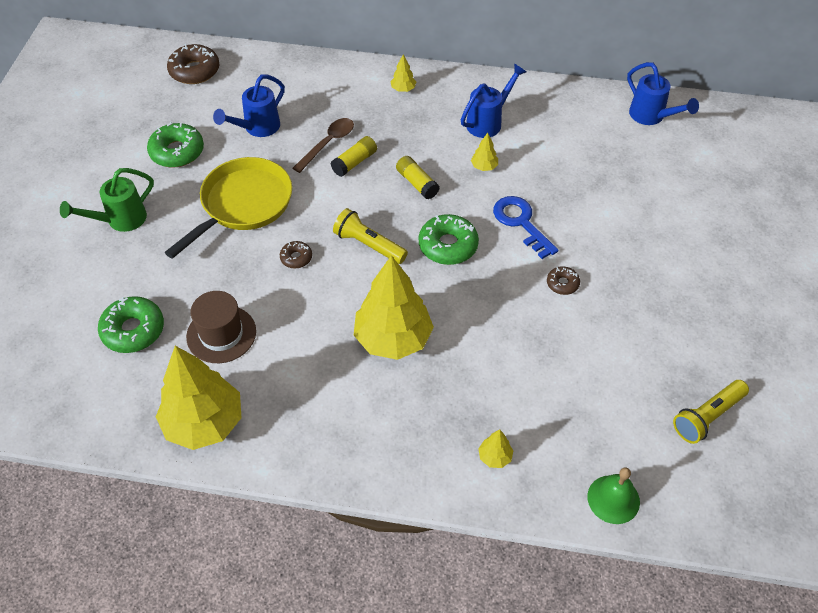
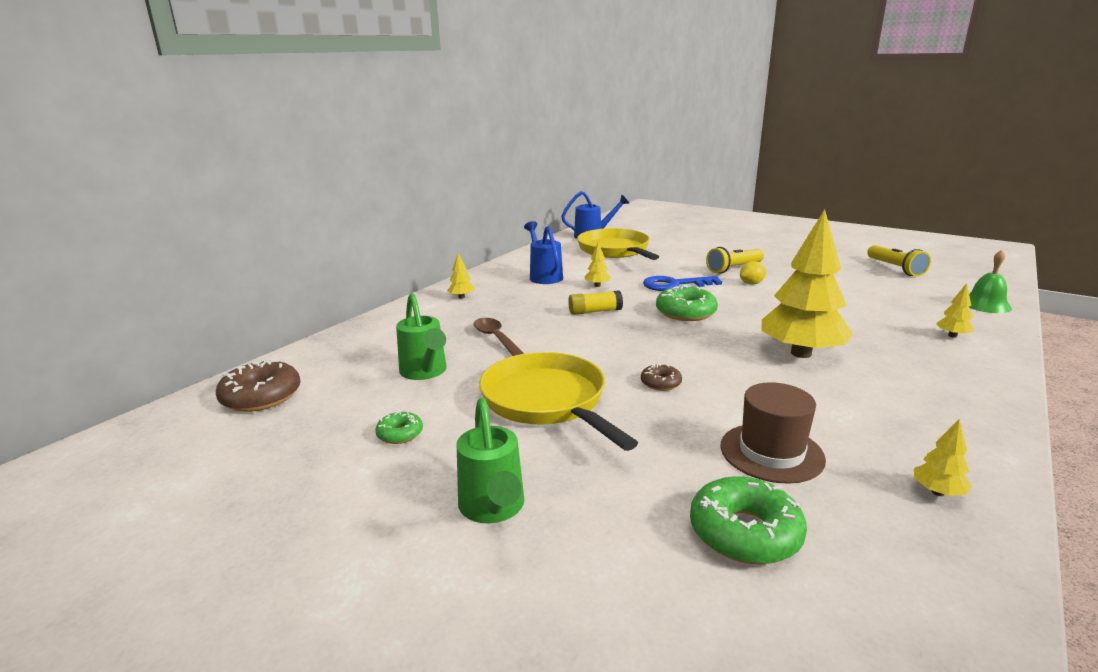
camera: 65 degrees left, 30 degrees down
(177, 152) = (400, 434): green donut -> green donut, size x0.54
(204, 423) = (938, 492): yellow tree -> yellow tree, size x0.41
(257, 128) = (425, 373): blue watering can -> green watering can
(354, 162) = (539, 332): yellow glue stick -> none
(368, 245) = (664, 344): yellow flashlight -> yellow flashlight (734, 268)
(562, 284) = (751, 283): brown donut -> yellow lemon
(606, 150) = (615, 250): none -> yellow pan

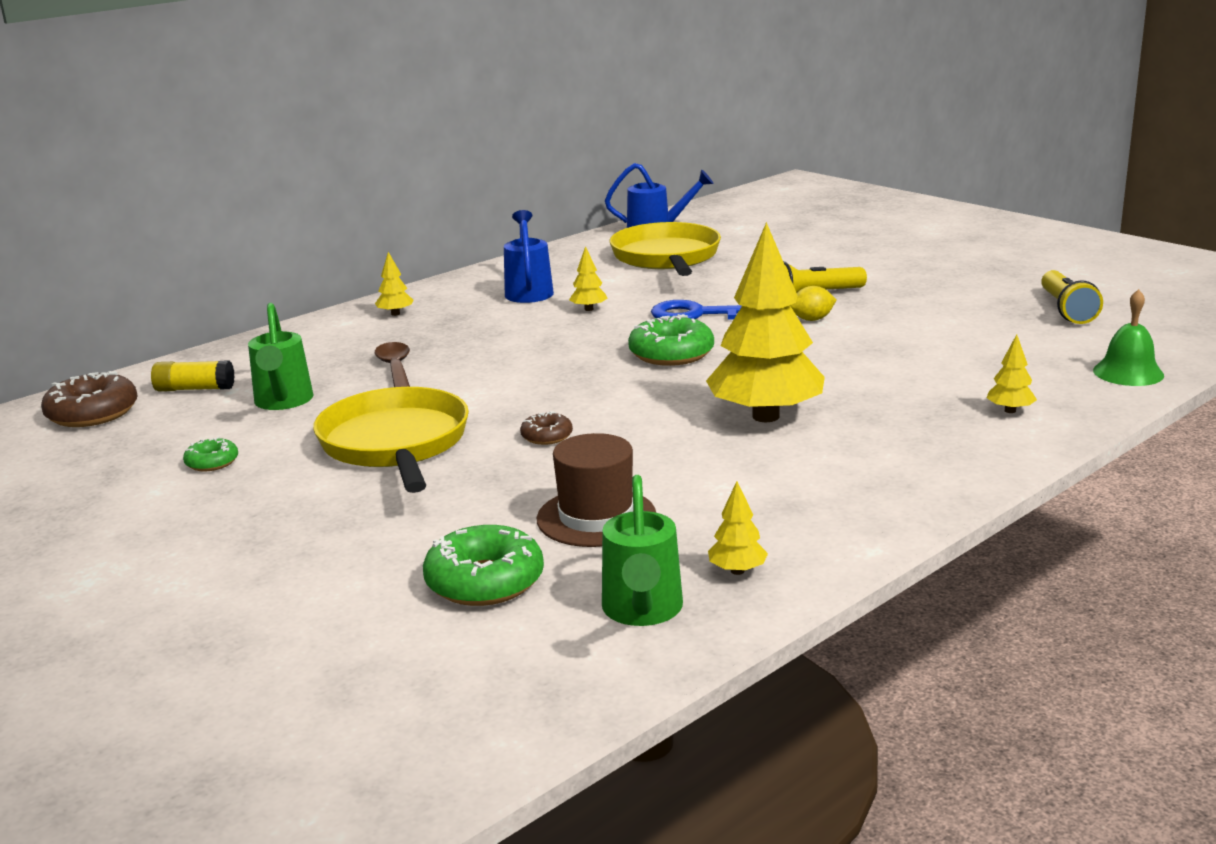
camera: 15 degrees right, 0 degrees up
(493, 509) = (255, 537): green watering can -> green watering can (642, 612)
(595, 311) = (551, 344): yellow glue stick -> yellow glue stick (195, 389)

